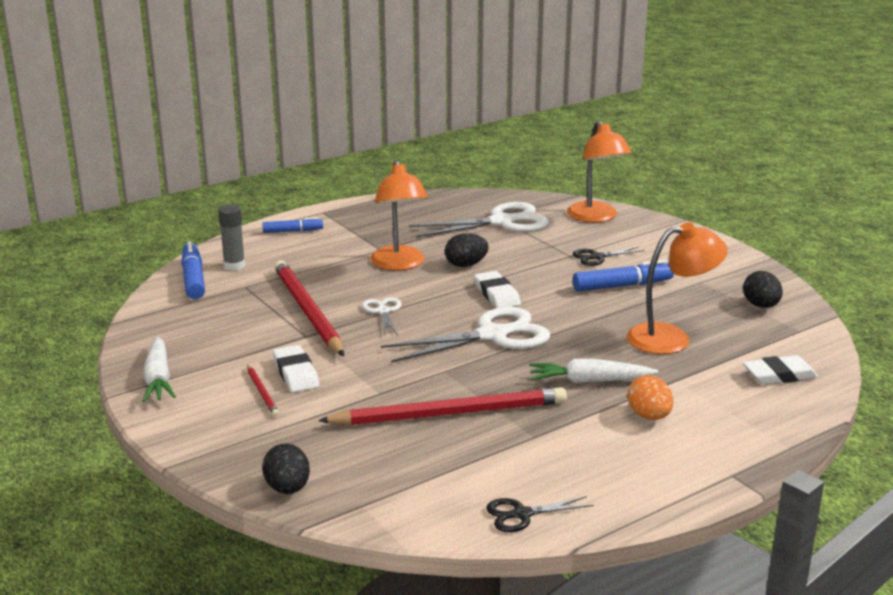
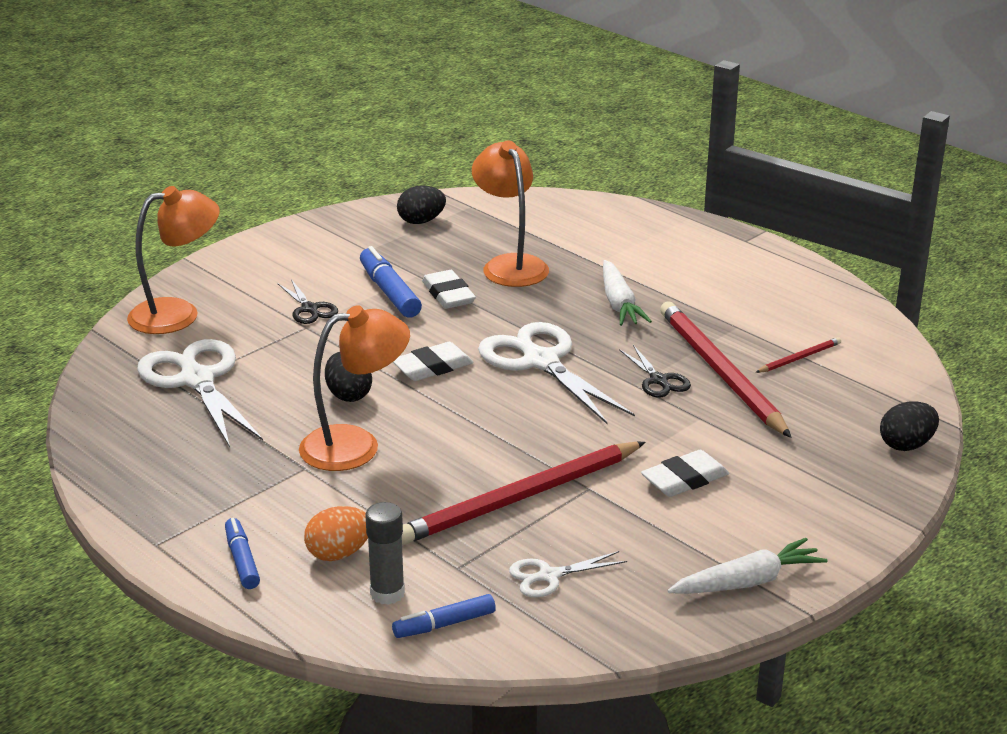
camera: 100 degrees left, 5 degrees up
(193, 279) = (445, 624): blue marker -> blue marker, size x0.64
(262, 392) = (739, 495): red pencil -> red pencil (799, 358)
(383, 311) = (503, 440): white scissors -> white scissors (548, 576)
(521, 514) = (863, 324): black scissors -> black scissors (659, 380)
(649, 416) = (671, 274): orange egg -> orange egg (339, 553)
(779, 375) = (566, 217): white eraser -> white eraser (448, 294)

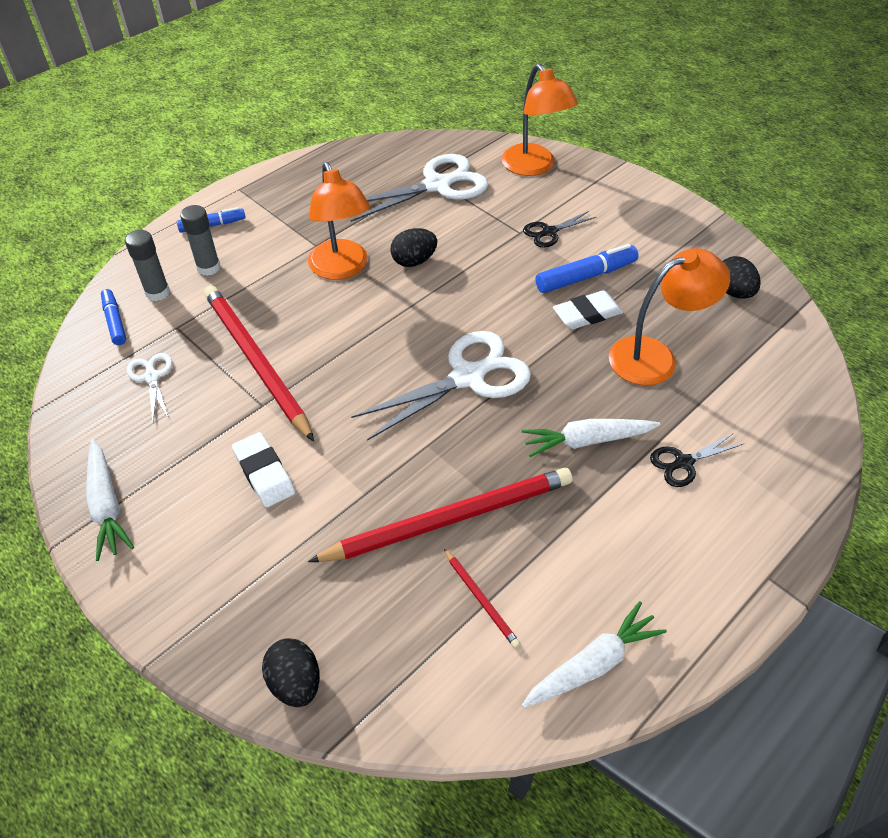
camera: 90 degrees right, 20 degrees up
(339, 553) = (208, 267): orange egg -> grey glue stick
(432, 367) = (457, 307): white eraser -> none
(659, 380) = (434, 465): black scissors -> black scissors (683, 463)
(842, 313) = (592, 664): none -> white carrot

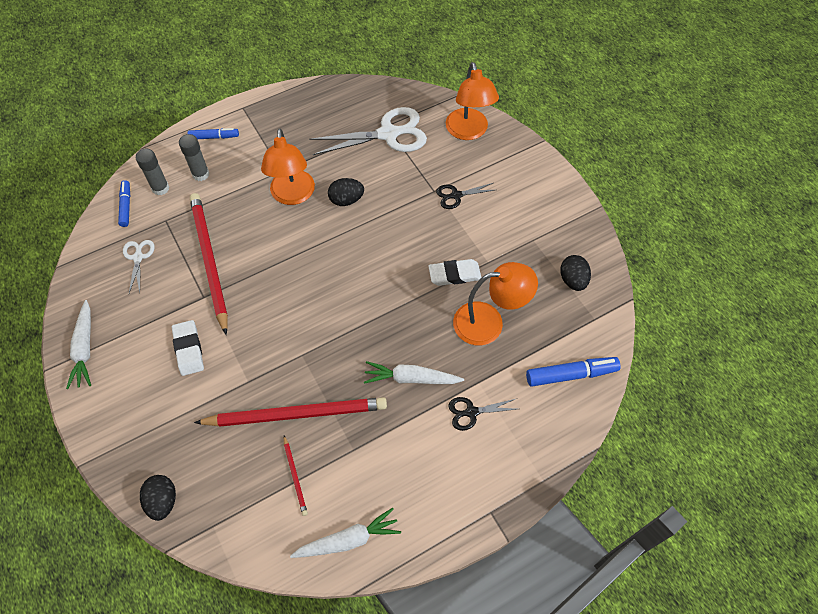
camera: 15 degrees right, 10 degrees up
(468, 377) = (349, 307): white scissors -> none
(585, 276) = (466, 241): blue marker -> blue marker (570, 374)

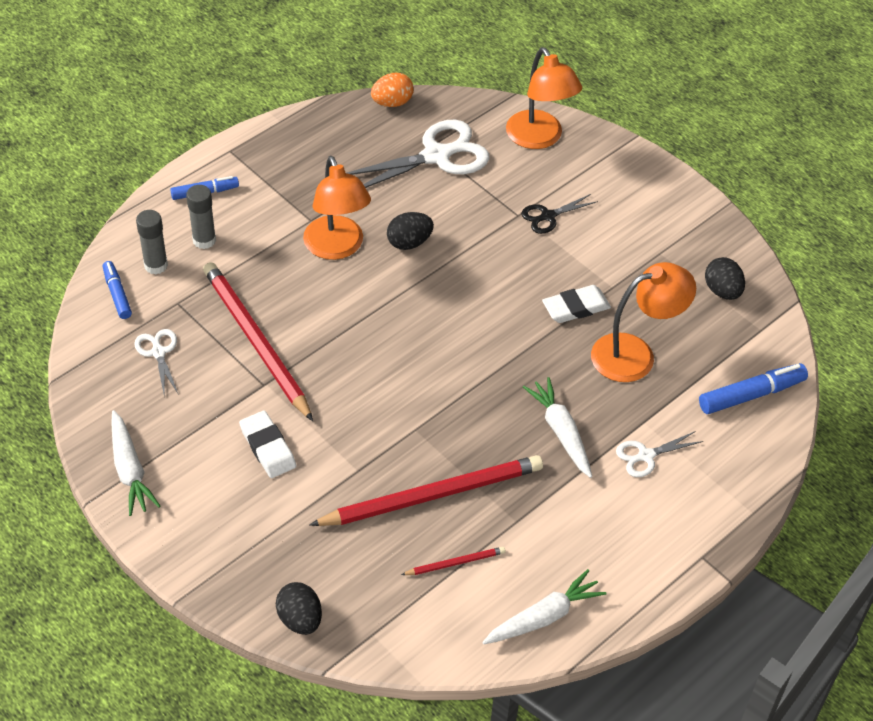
camera: 15 degrees left, 10 degrees down
(295, 476) = (455, 563): red pencil -> red pencil turned 75 degrees counterclockwise
(369, 88) = (392, 103): none -> orange egg
(411, 378) = (561, 432): white carrot -> white carrot turned 75 degrees clockwise
(471, 412) = (645, 456): black scissors -> white scissors

